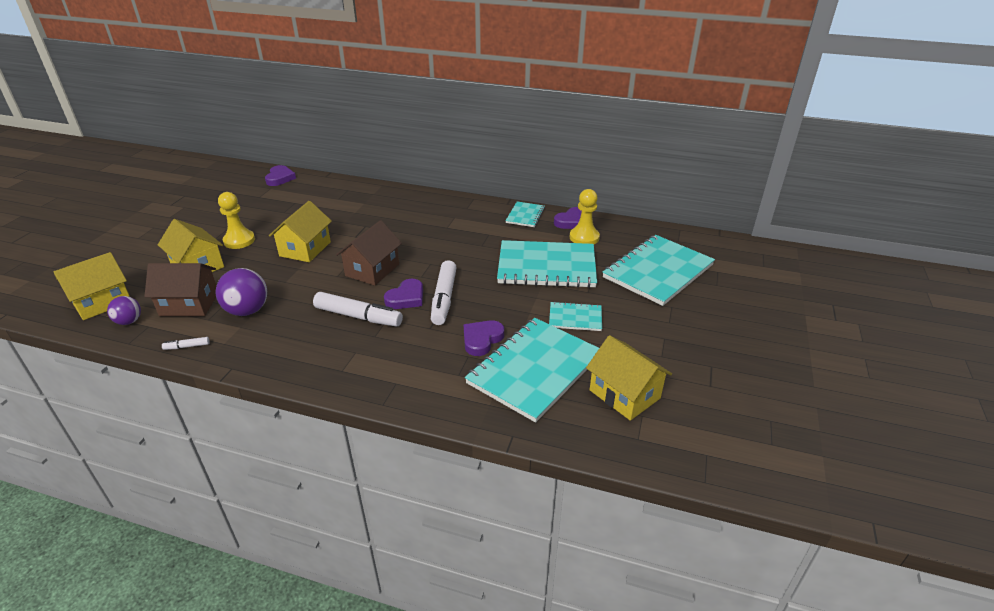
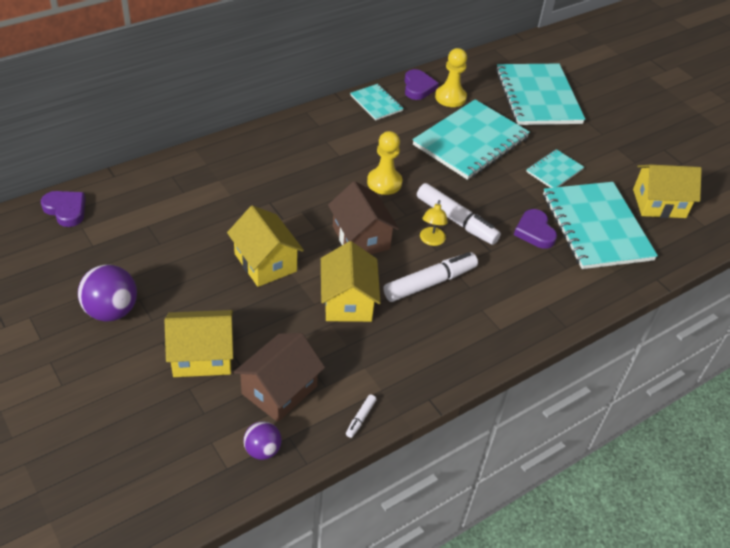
camera: 55 degrees left, 10 degrees up
(102, 302) = (192, 462): yellow house -> yellow house (348, 301)
(239, 240) = (184, 302): yellow pawn -> yellow pawn (384, 182)
(247, 311) = (340, 351): purple ball -> purple ball (111, 311)
(406, 298) = (431, 241): purple heart -> yellow lamp

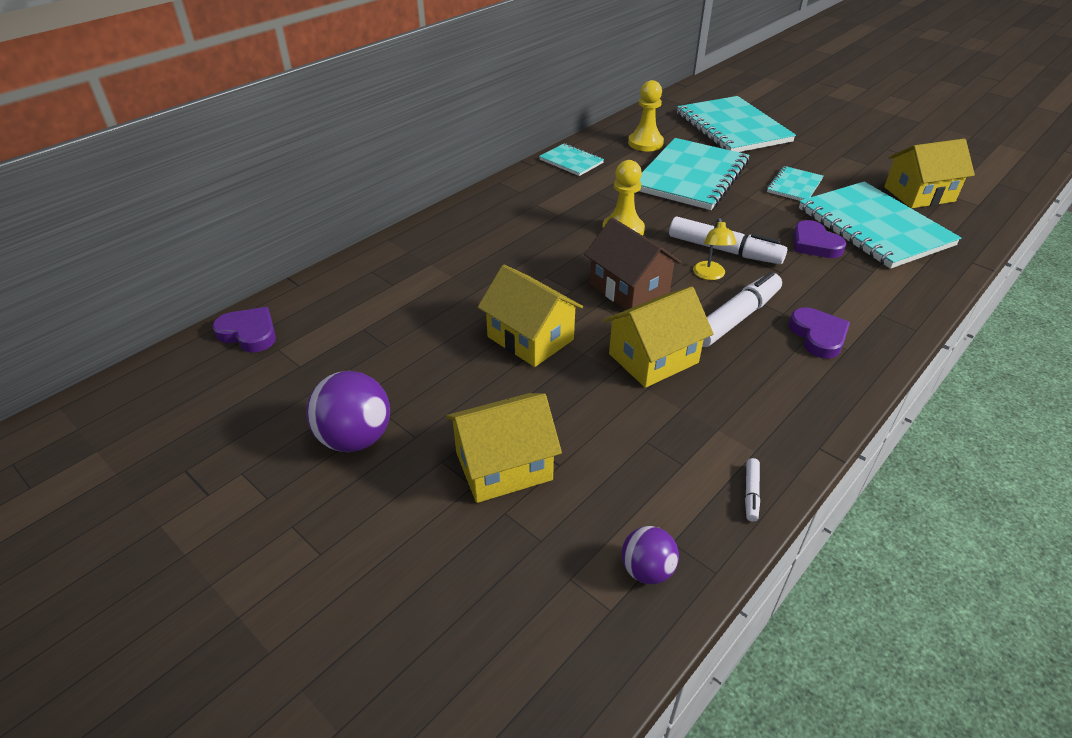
camera: 10 degrees left, 5 degrees down
(279, 390) = (627, 484): brown house -> none
(348, 301) = (653, 358): yellow house -> yellow house turned 75 degrees clockwise
(418, 87) = (607, 141): purple heart -> purple heart (818, 336)

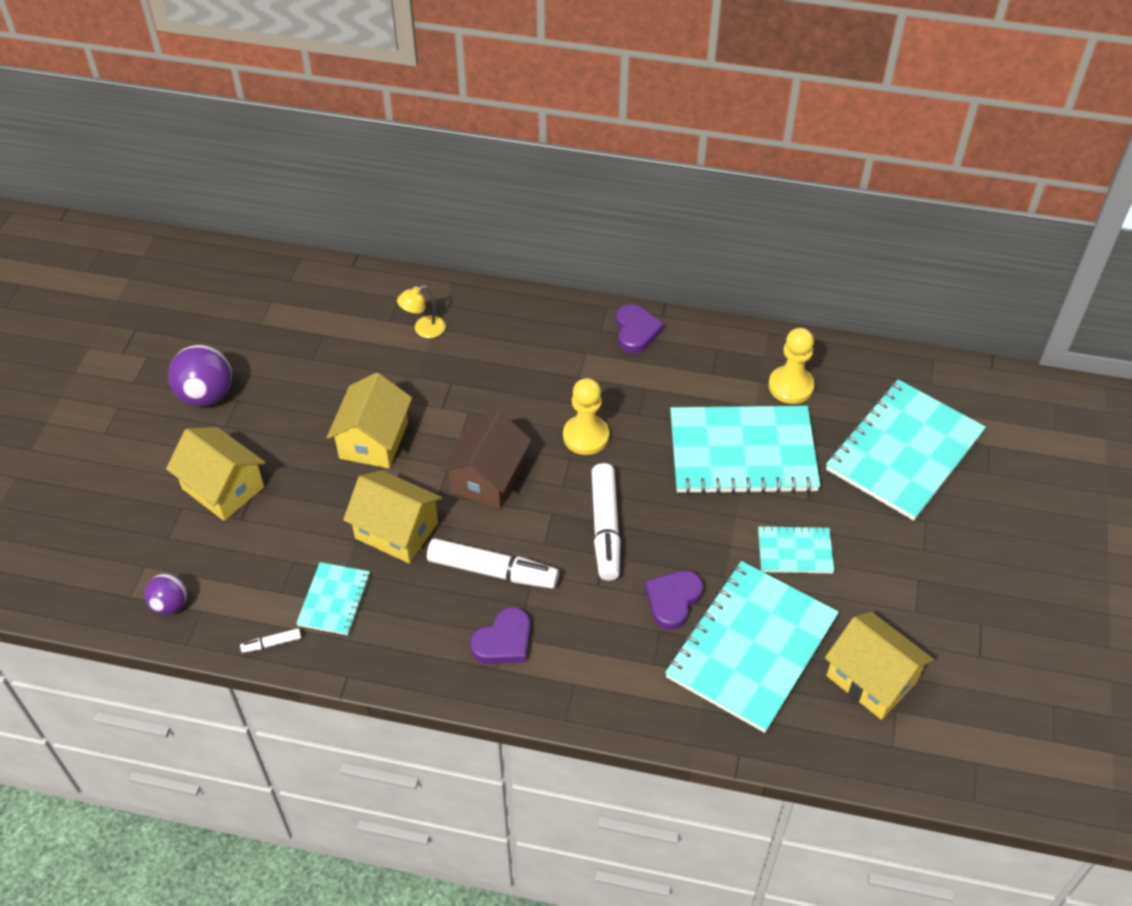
camera: 60 degrees right, 10 degrees up
(249, 333) = (278, 275): purple heart -> purple heart (636, 331)
(571, 161) = (695, 342): turquoise notebook -> turquoise notebook (334, 600)
(710, 275) = (551, 530): yellow lamp -> yellow lamp (423, 330)

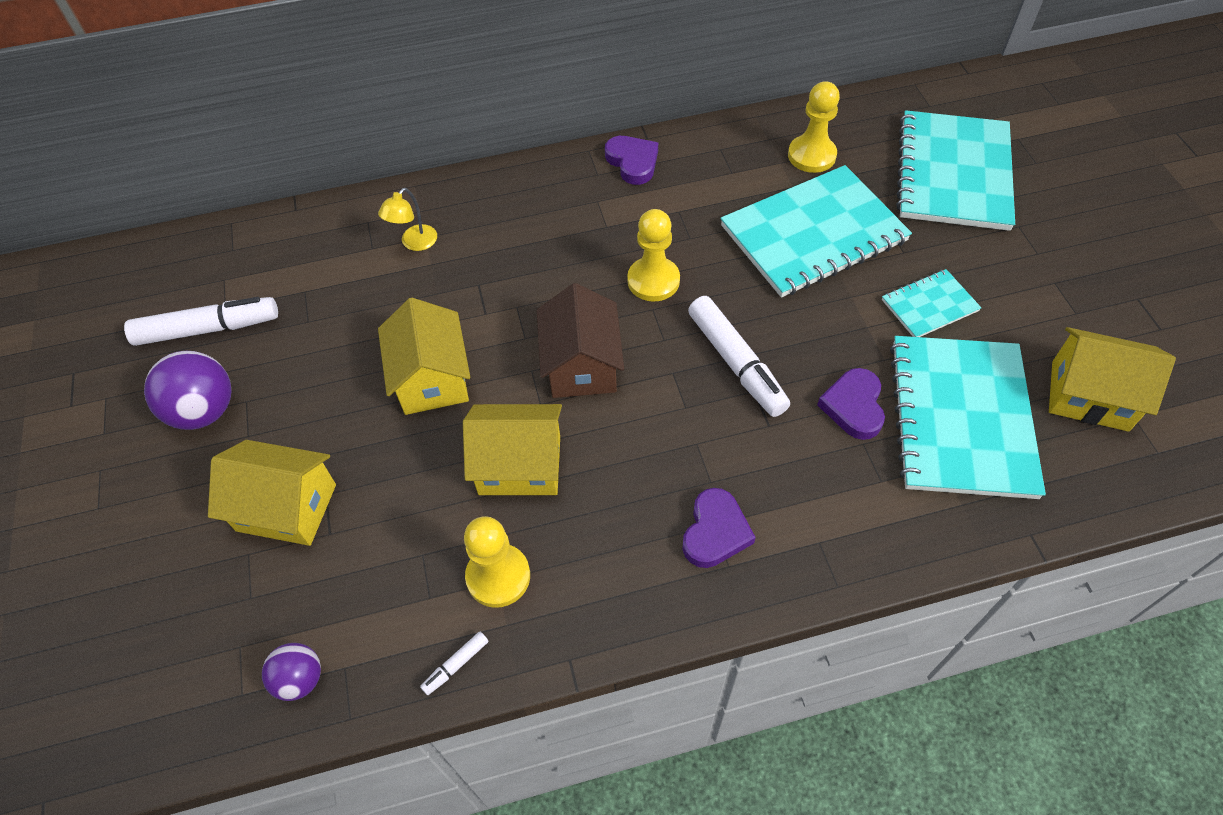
camera: 25 degrees left, 5 degrees up
(334, 600) = (498, 576): turquoise notebook -> yellow pawn
(493, 571) = (652, 461): white marker -> white marker (208, 329)

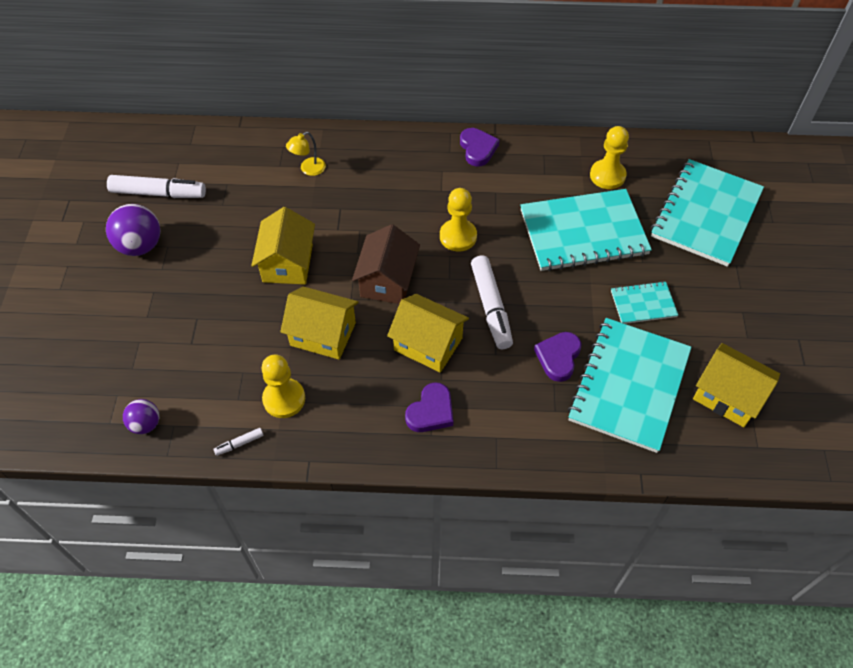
camera: 15 degrees right, 0 degrees up
(286, 507) = (170, 320): yellow house -> yellow house (428, 344)

